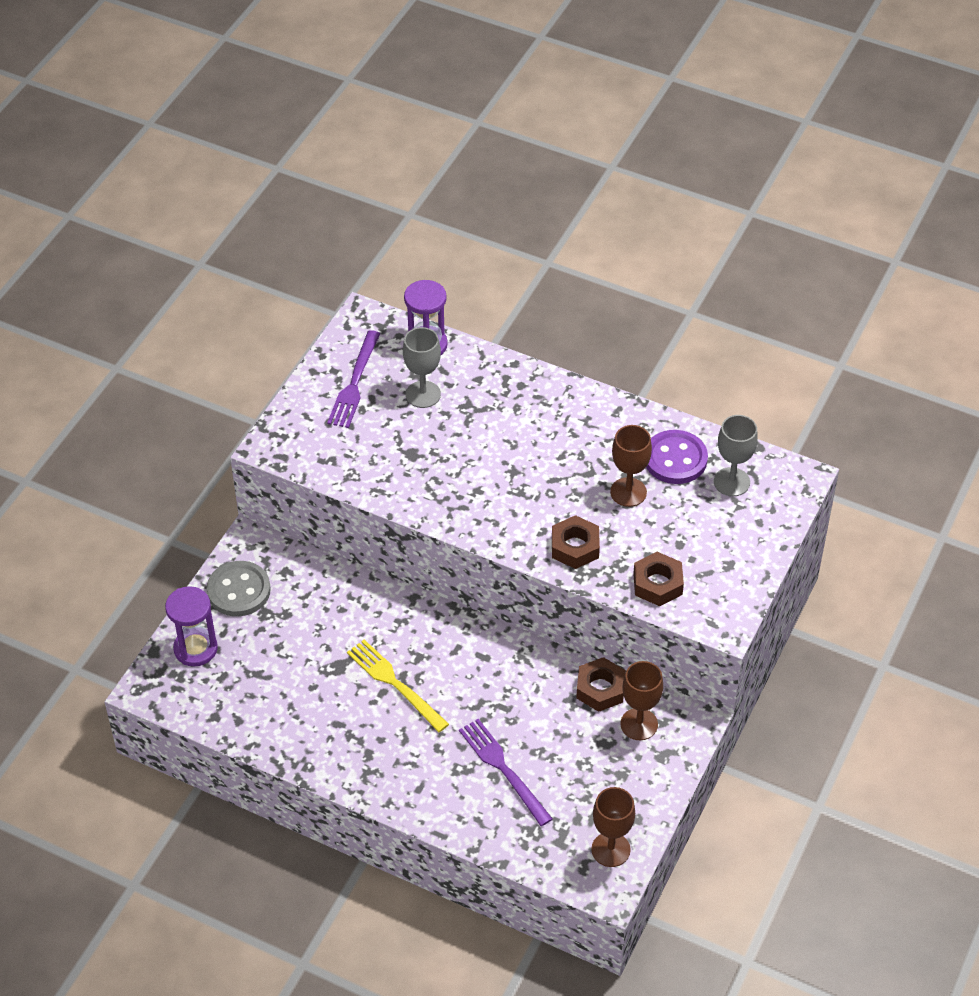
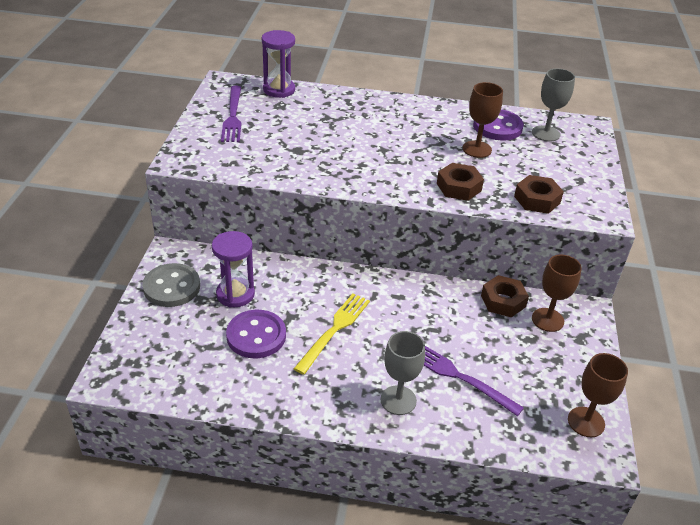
camera: 20 degrees left, 10 degrees down
(195, 649) = (145, 338): purple hourglass -> purple hourglass (235, 294)
(309, 672) = (256, 336): none -> purple button
(394, 683) = (334, 330): yellow fork -> yellow fork turned 90 degrees clockwise
(423, 394) = (290, 116): grey goblet -> grey goblet (398, 400)

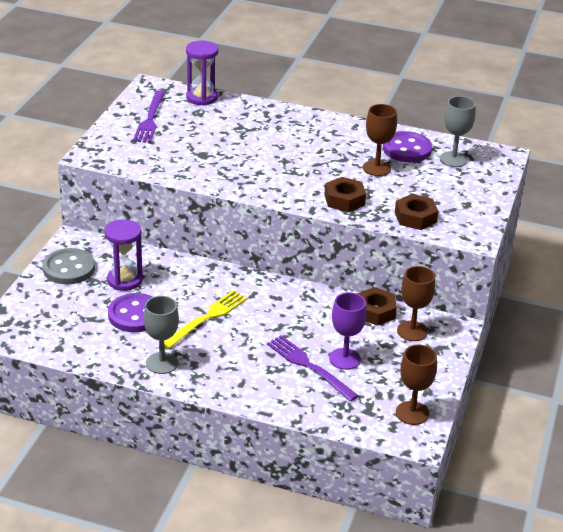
camera: 10 degrees right, 5 degrees down
(398, 400) = (247, 377): grey goblet -> grey goblet (162, 363)
(492, 362) = (345, 359): none -> purple goblet

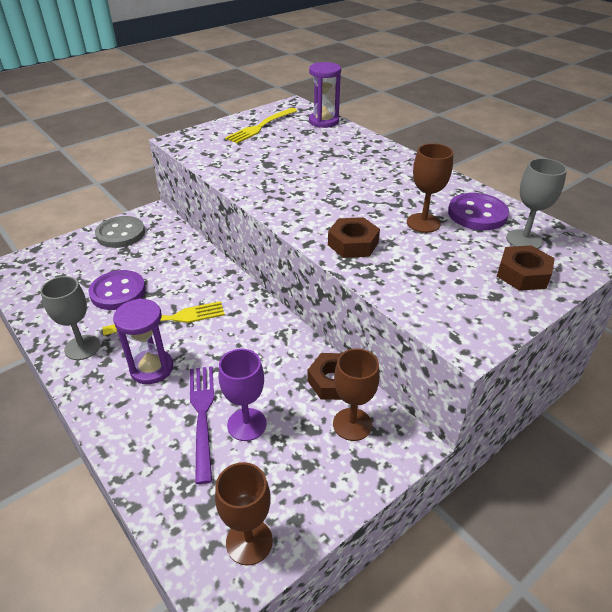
camera: 35 degrees right, 5 degrees up
(125, 280) = (147, 258): purple hourglass -> purple hourglass (151, 368)
(150, 119) = (261, 127): purple fork -> yellow fork
(415, 217) = (414, 289): brown nut -> brown nut (523, 274)

